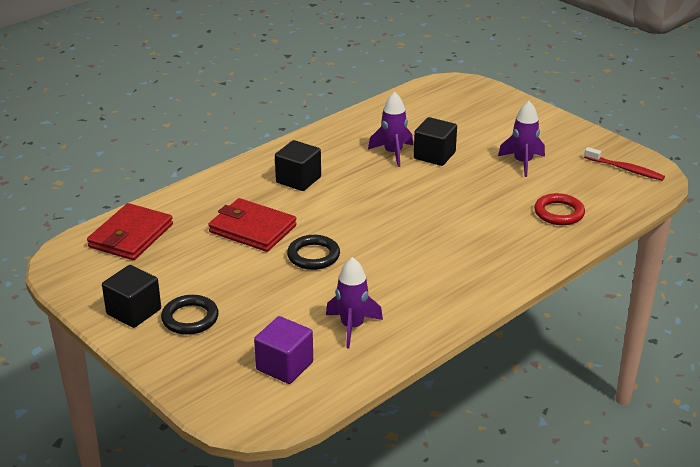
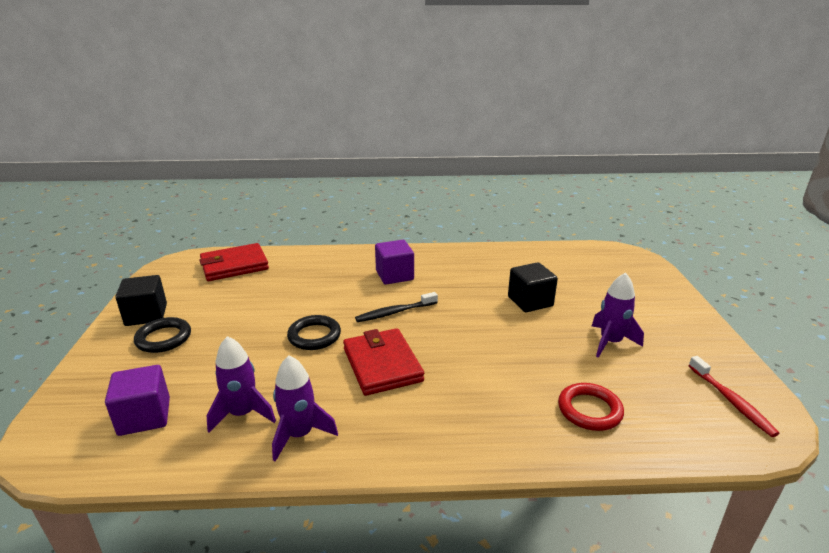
camera: 40 degrees right, 5 degrees down
(252, 229) = (308, 295): red wallet -> red wallet (382, 365)
(298, 180) = (394, 275): black cube -> purple cube
(347, 209) = (395, 312): none -> black toothbrush
(393, 153) = (496, 285): purple rocket -> purple rocket (299, 435)

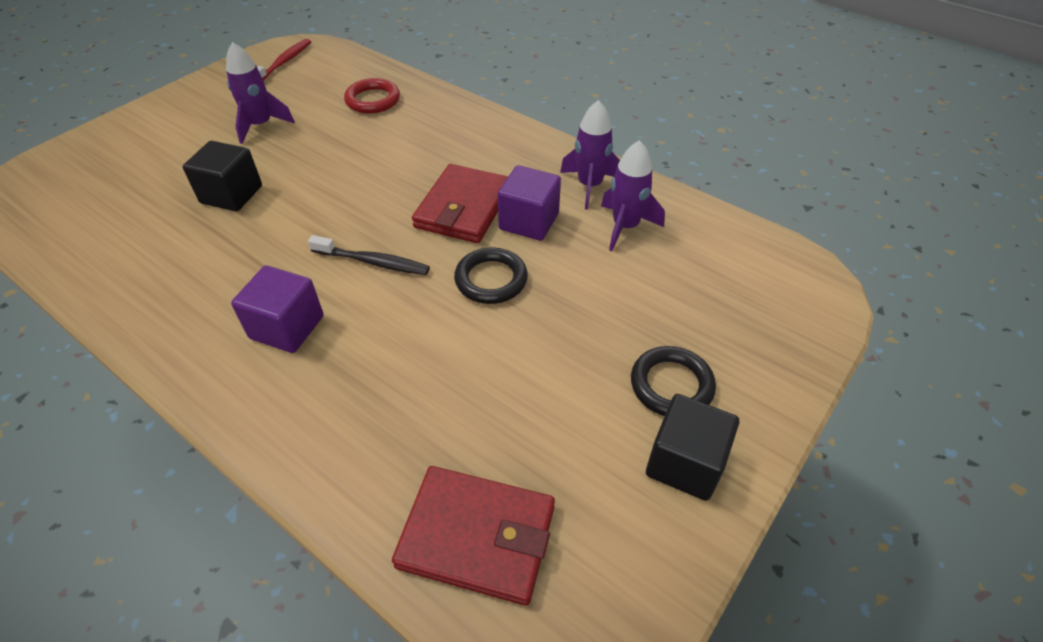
camera: 140 degrees left, 20 degrees up
(144, 416) = (718, 271): purple cube -> purple cube (529, 221)

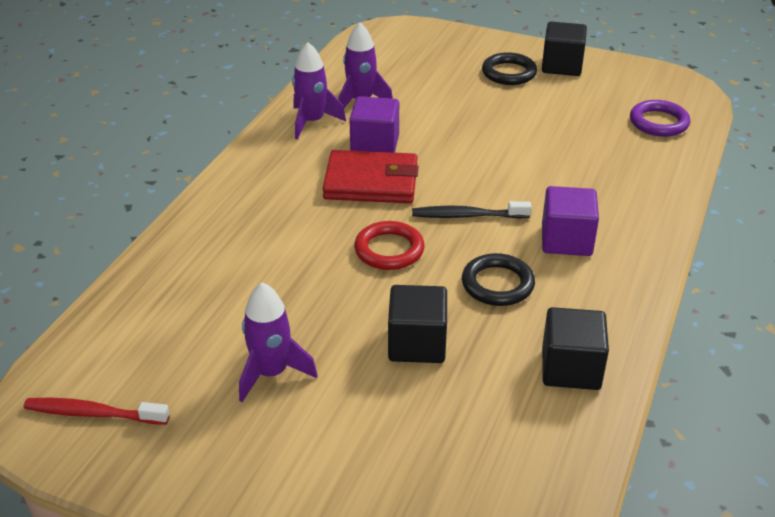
camera: 105 degrees left, 10 degrees down
(129, 274) = (570, 368): none -> black cube
(373, 100) = (189, 290): red ring -> red ring (389, 250)
(373, 262) = (467, 216): black toothbrush -> black toothbrush turned 90 degrees counterclockwise
(477, 536) = (658, 122): red wallet -> purple ring
(491, 279) = (454, 152): black ring -> black ring (497, 284)

